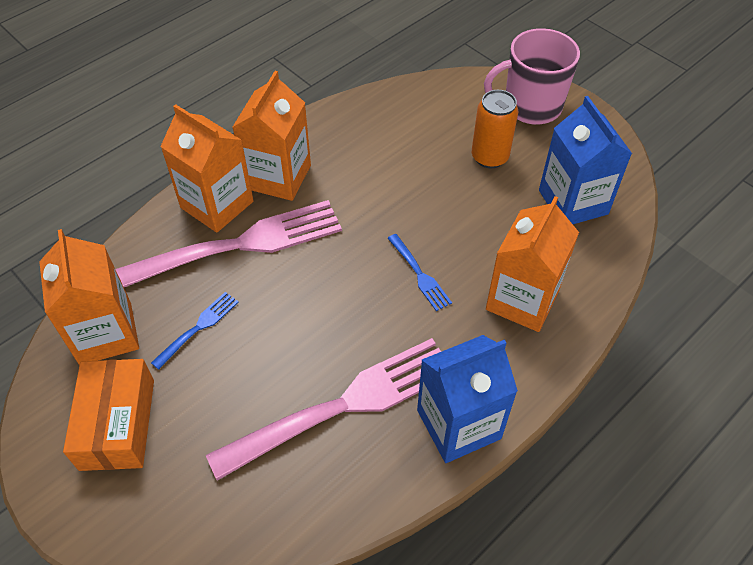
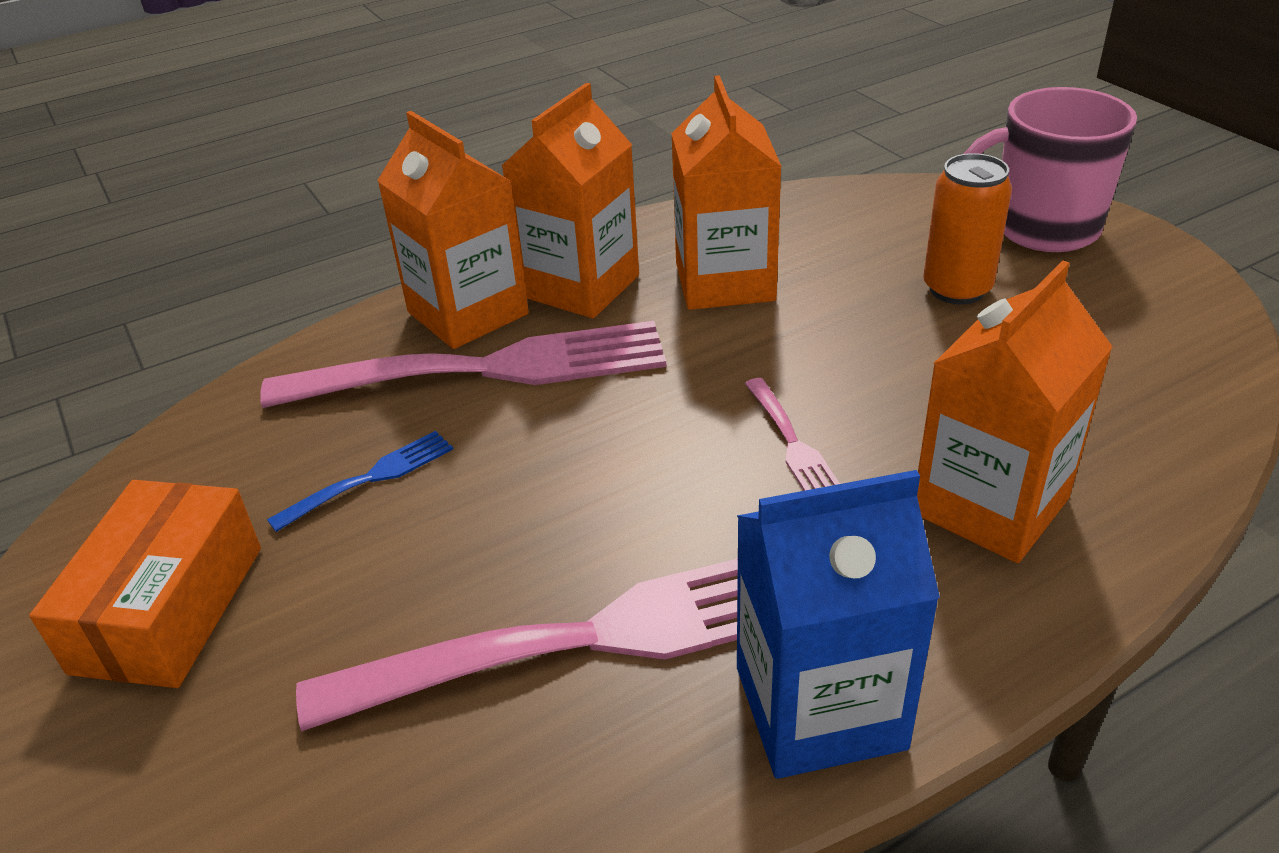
camera: 15 degrees right, 15 degrees down
(105, 333) = (214, 468): orange carton -> orange carton (724, 282)
(419, 274) = (792, 444): blue fork -> pink fork
(573, 202) = (1111, 364): blue carton -> none

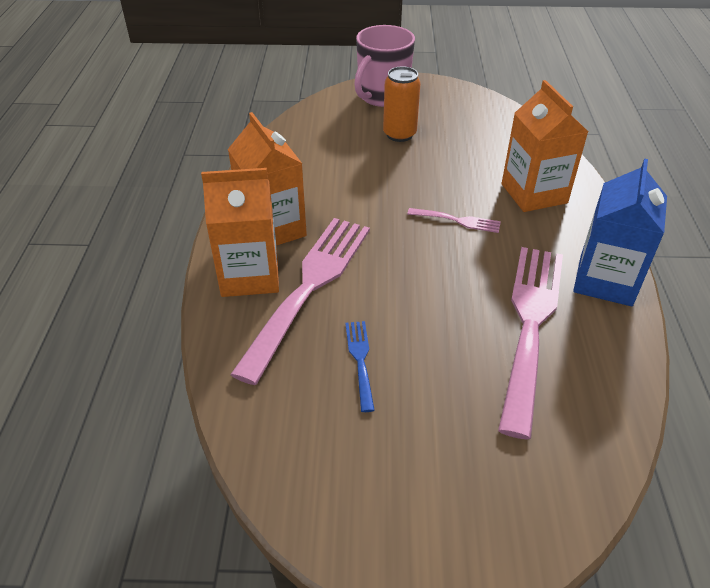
camera: 60 degrees left, 5 degrees up
(168, 608) = (399, 475): orange box -> none
(724, 282) = (323, 186): orange carton -> none

